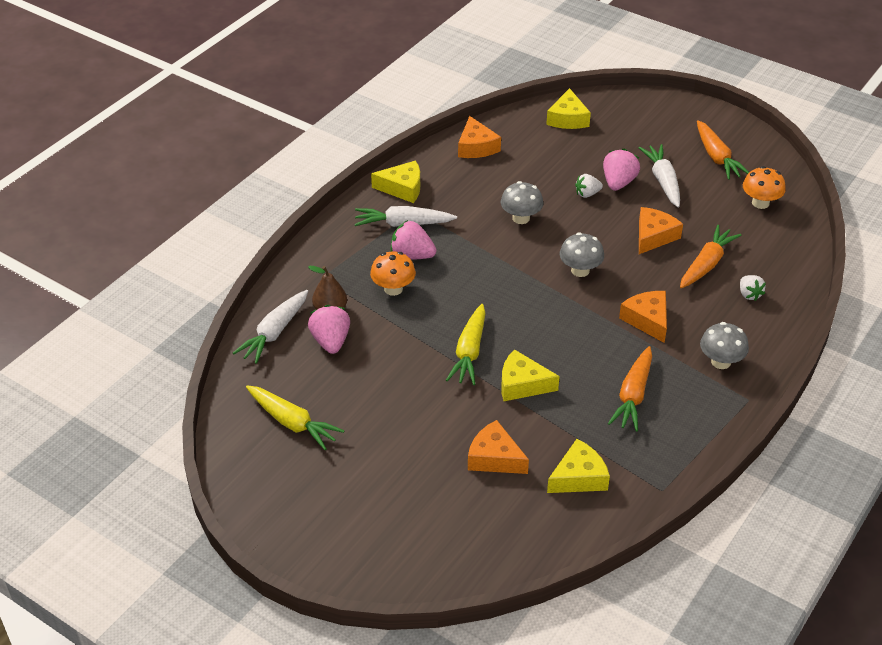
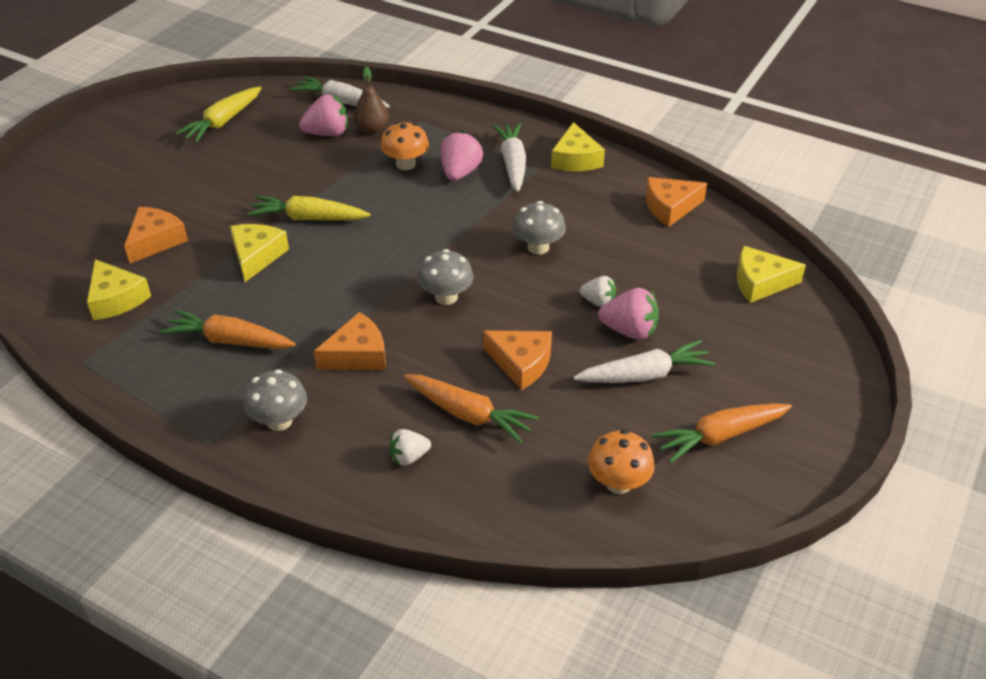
camera: 85 degrees right, 0 degrees up
(587, 194) = (598, 302): white strawberry -> white strawberry turned 135 degrees clockwise

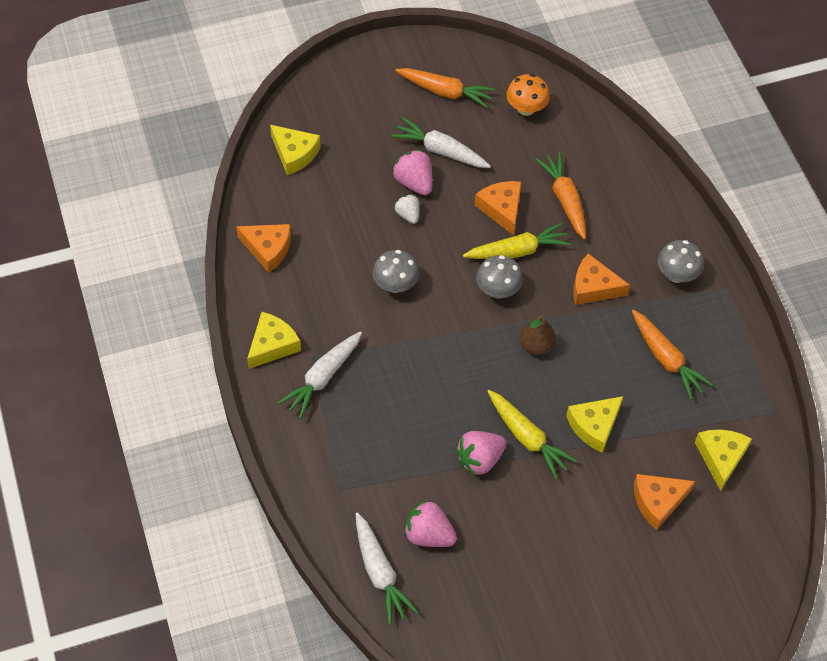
camera: 140 degrees left, 15 degrees up
(223, 122) = (504, 627): yellow carrot -> yellow carrot (517, 251)
(372, 129) = (388, 510): brown pear -> brown pear (536, 346)
(406, 164) = (402, 442): orange mushroom -> none
(409, 457) = (621, 199): white strawberry -> none
(460, 172) = (371, 399): pink strawberry -> pink strawberry (479, 459)

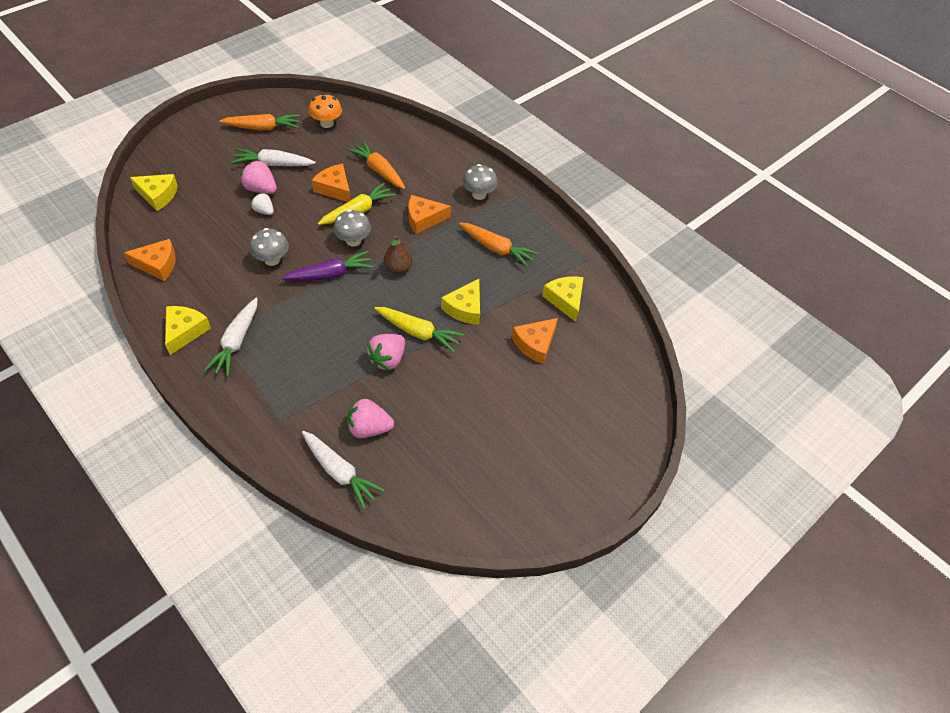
camera: 25 degrees left, 5 degrees down
(454, 327) = (330, 274): none -> purple carrot

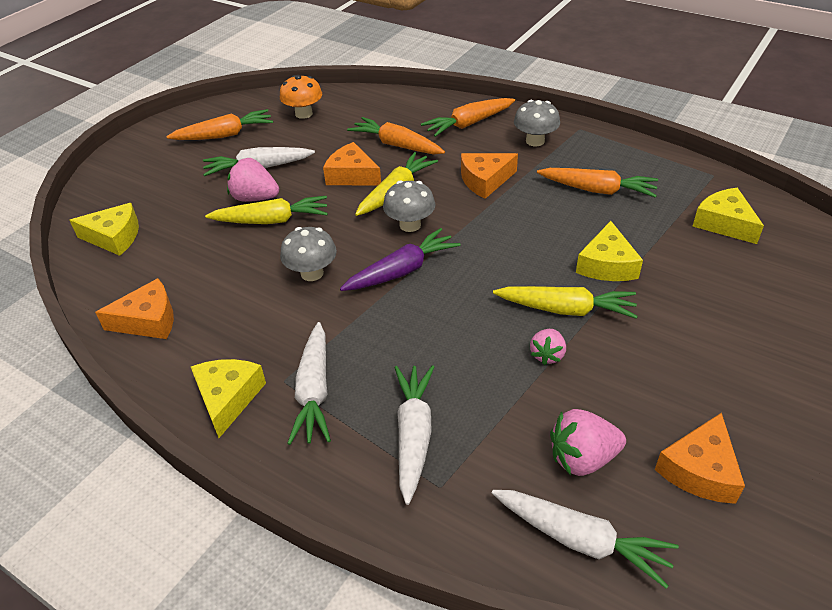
camera: 10 degrees left, 10 degrees down
(264, 211) = (272, 220): white strawberry -> yellow carrot
(280, 386) = (413, 435): none -> white carrot
(388, 359) = (547, 355): pink strawberry -> pink strawberry, size x0.63
(398, 268) = (488, 242): brown pear -> none
(440, 166) = (468, 124): none -> orange carrot
(535, 344) = (727, 282): orange cheese -> orange cheese (700, 470)

